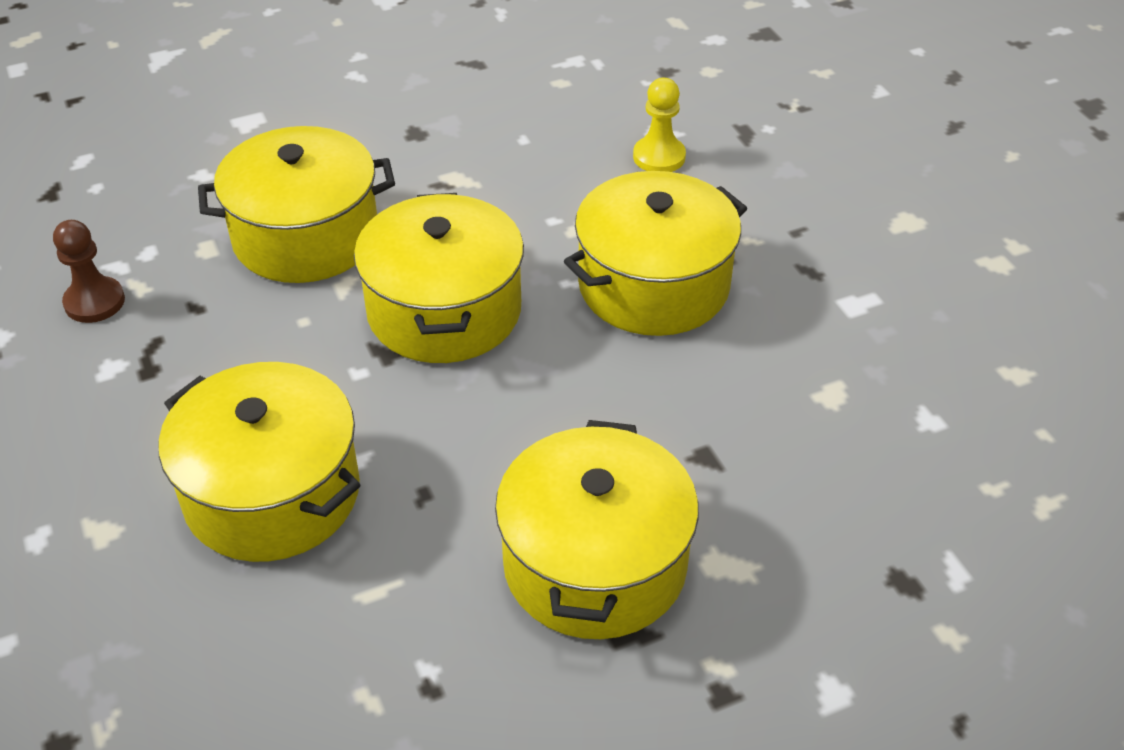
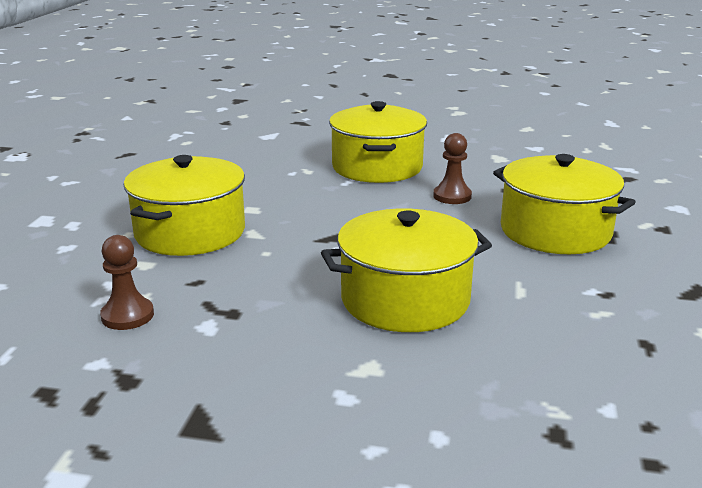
camera: 55 degrees left, 20 degrees down
(444, 311) = (320, 214): yellow pot -> none
(621, 405) = (452, 196): none -> brown pawn
(659, 157) = (286, 141): yellow pawn -> none

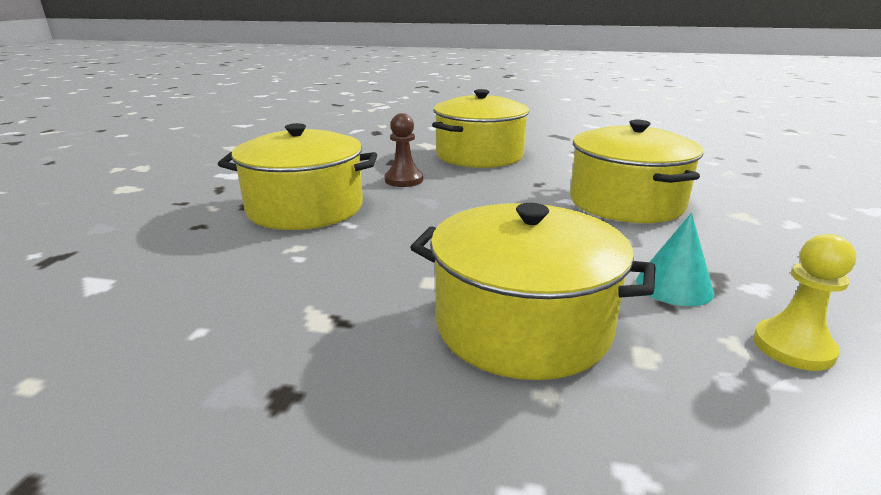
camera: 90 degrees left, 0 degrees up
(127, 316) = (793, 347): brown pawn -> yellow pawn
(220, 290) = (674, 286): none -> turquoise cone

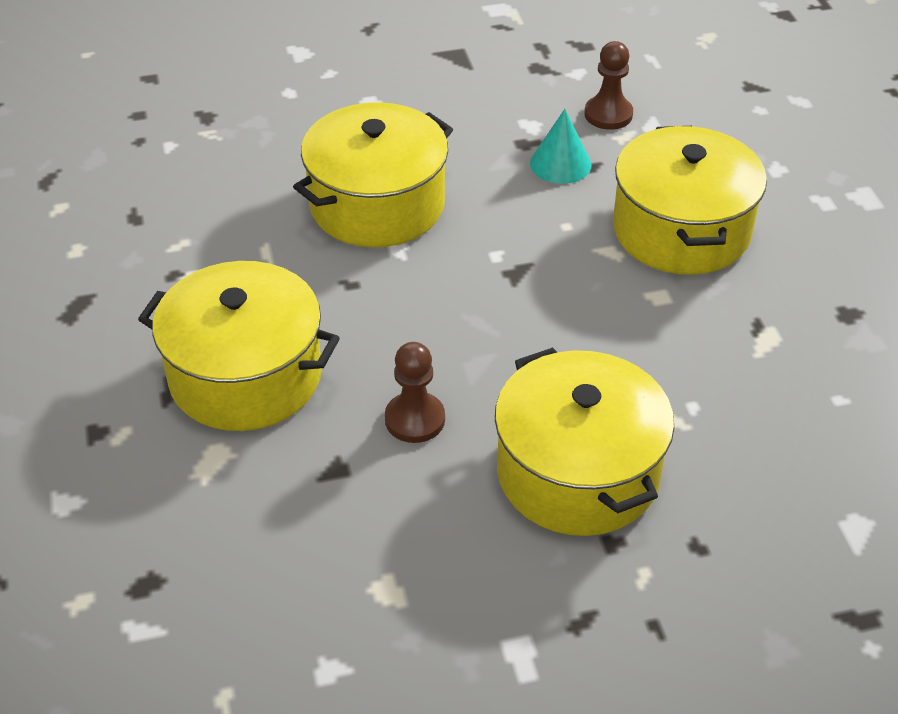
camera: 115 degrees left, 20 degrees up
(793, 347) = (608, 114): yellow pawn -> brown pawn

